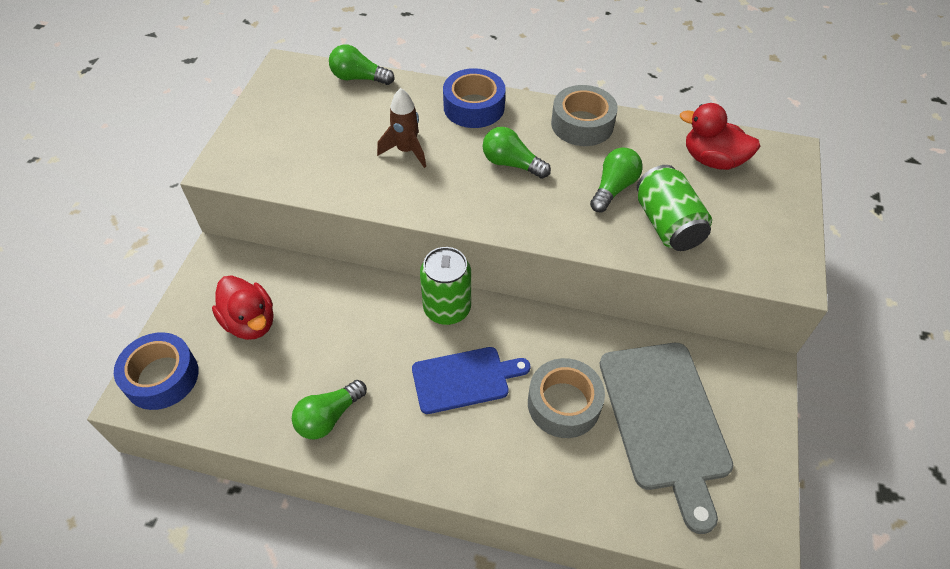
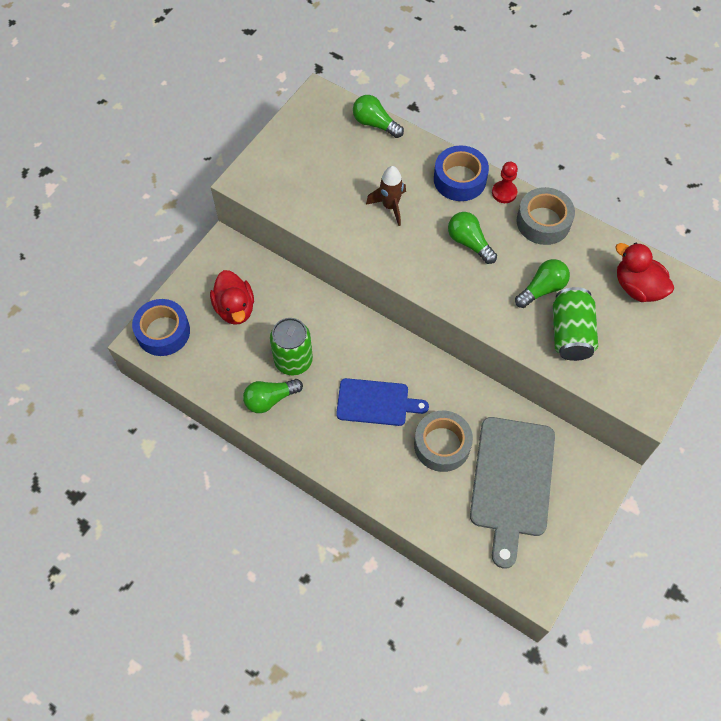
camera: 20 degrees right, 10 degrees up
(447, 309) = (383, 343): green can -> green can (293, 360)
(527, 108) = (504, 193): none -> red pawn

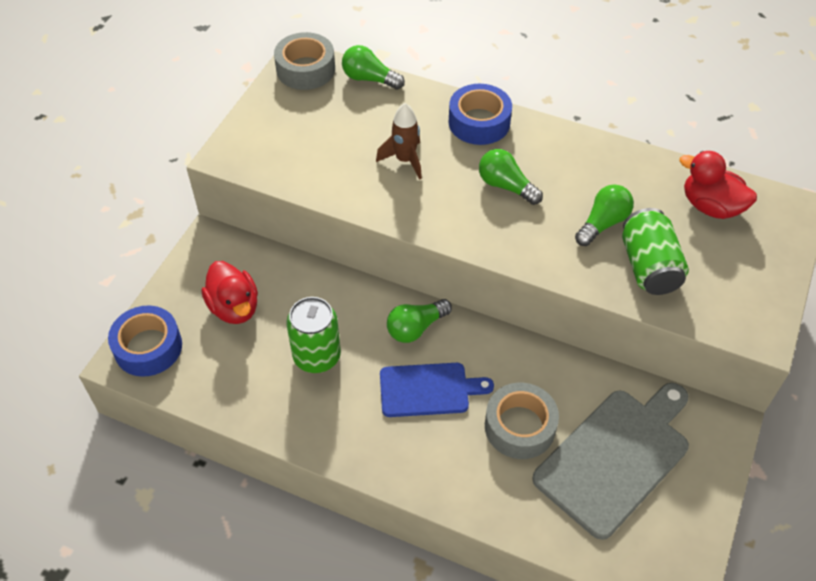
camera: 10 degrees left, 10 degrees down
(270, 399) = (296, 406): green light bulb -> green light bulb (416, 328)
(504, 193) = (533, 129): red pawn -> none
(512, 482) = (615, 457): grey cutting board -> grey cutting board turned 135 degrees counterclockwise
(543, 222) = (585, 153): grey tape -> grey tape (305, 69)

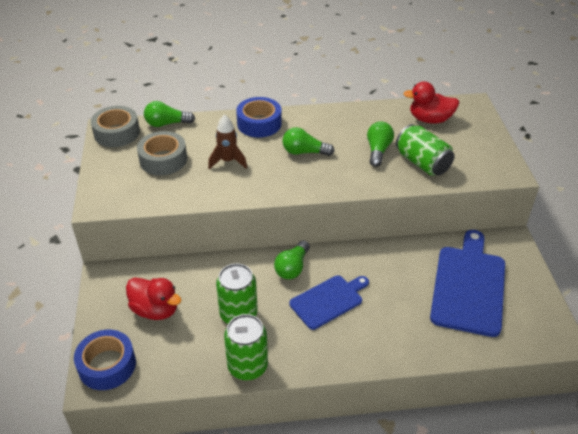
camera: 30 degrees left, 10 degrees down
(285, 423) = (247, 366): none -> green can
(520, 427) = (401, 295): grey tape -> grey tape (163, 160)
(615, 457) = (468, 286): grey cutting board -> blue cutting board

